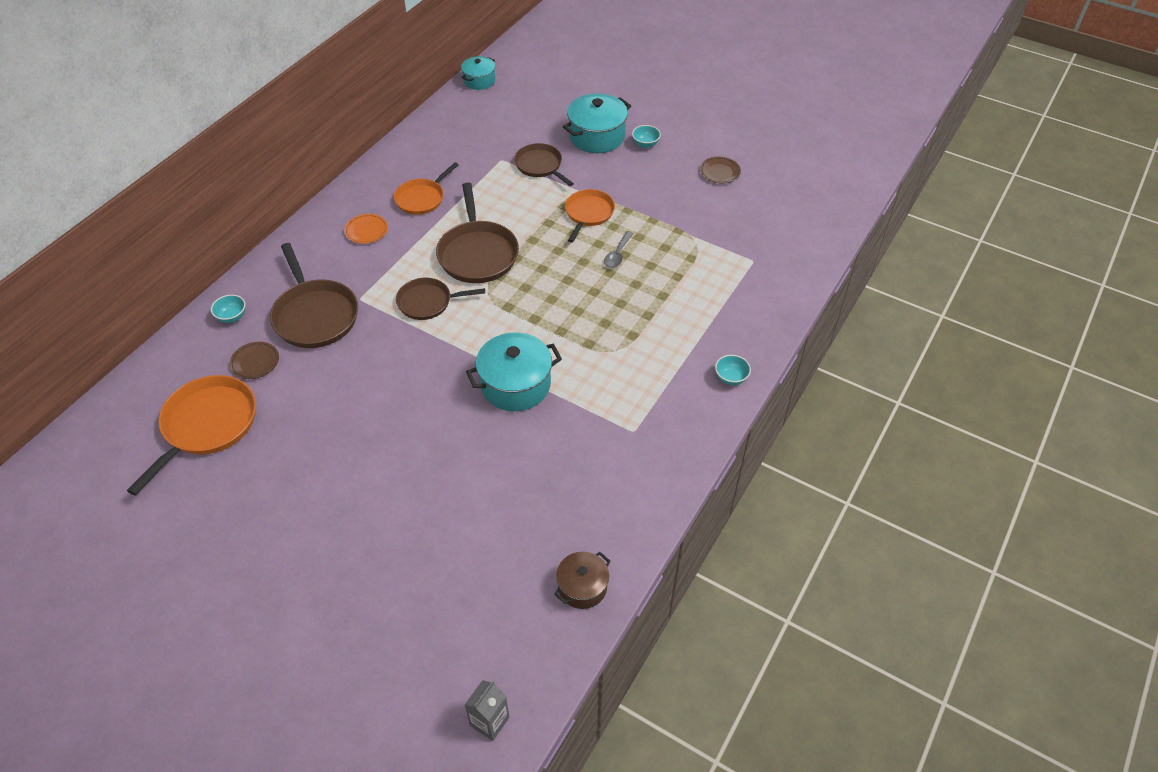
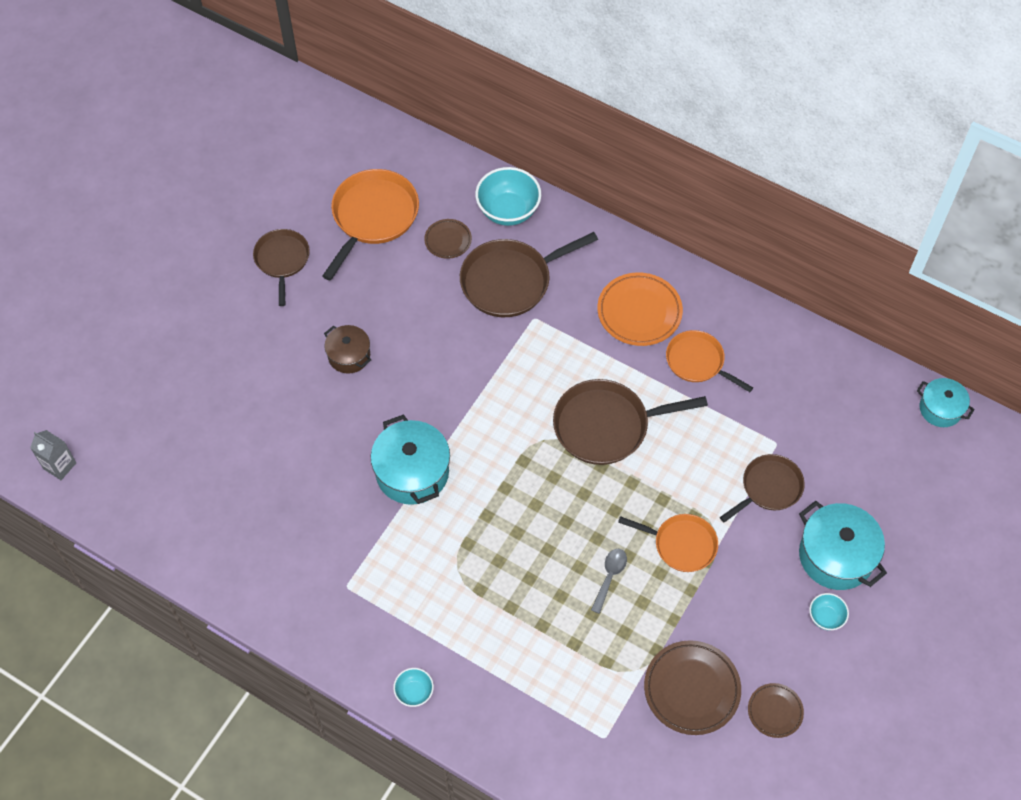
camera: 90 degrees right, 10 degrees up
(207, 425) = (373, 216): orange pan -> orange pan turned 90 degrees counterclockwise
(232, 317) = (508, 211): turquoise bowl -> turquoise bowl, size x1.93
(366, 231) = (639, 312): orange plate -> orange plate, size x1.75
(427, 302) = (529, 382): brown pan -> brown pan (282, 260)
(582, 587) = (172, 536): brown pot -> brown pot (349, 355)
(617, 255) = (609, 577): grey spoon -> grey spoon turned 90 degrees clockwise
(708, 213) = (691, 689): none -> brown plate

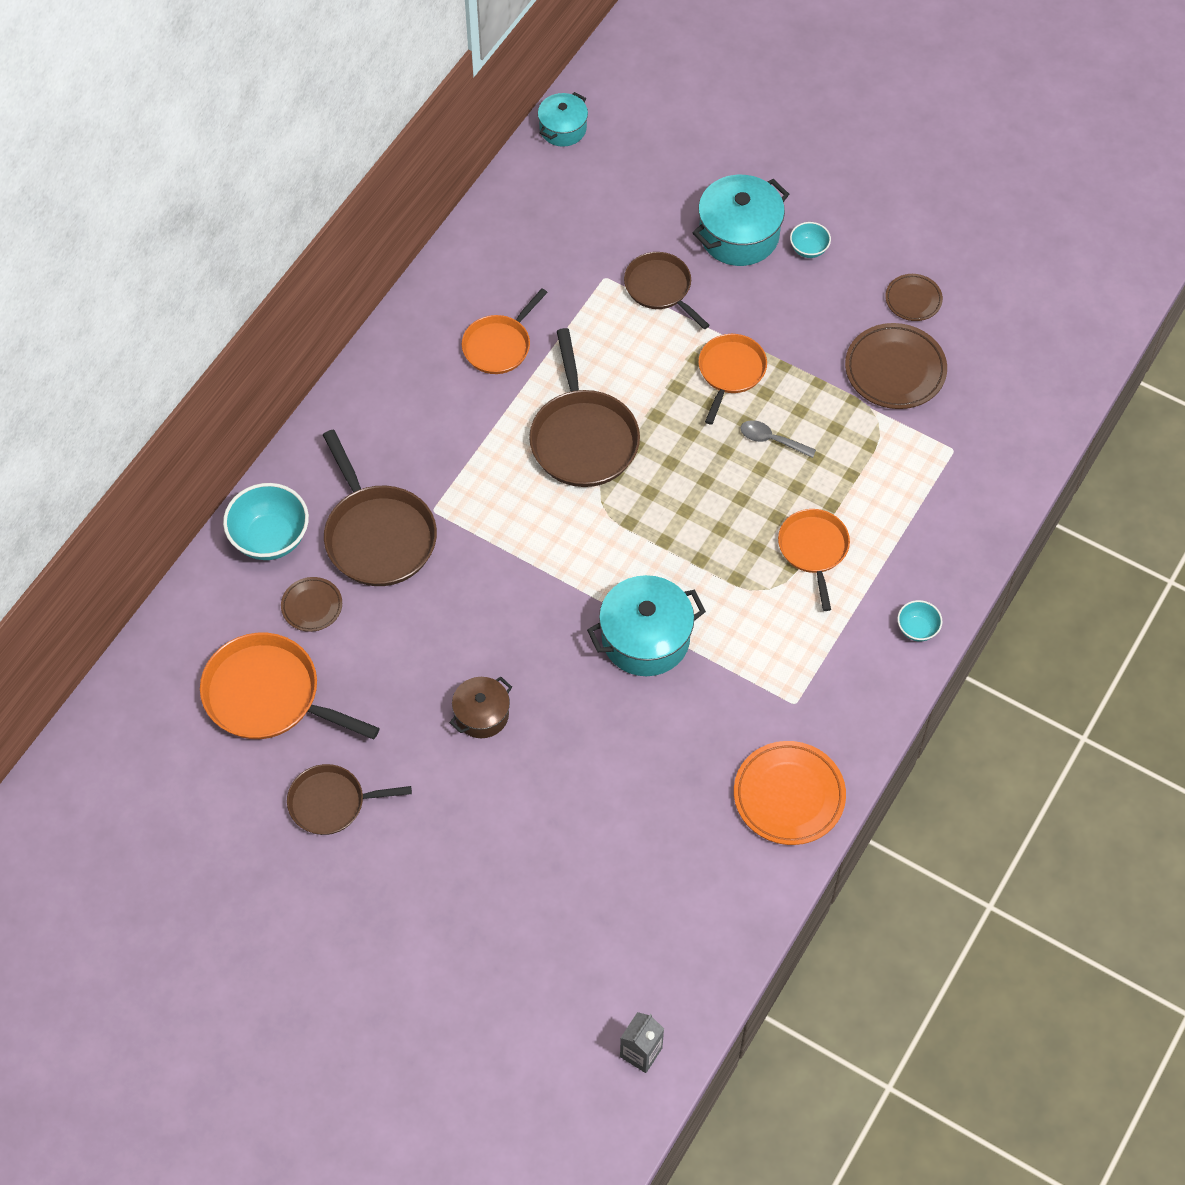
camera: 90 degrees left, 0 degrees up
(496, 608) = (813, 549): none -> orange pan
(639, 312) = (429, 401): orange plate -> orange plate (789, 796)

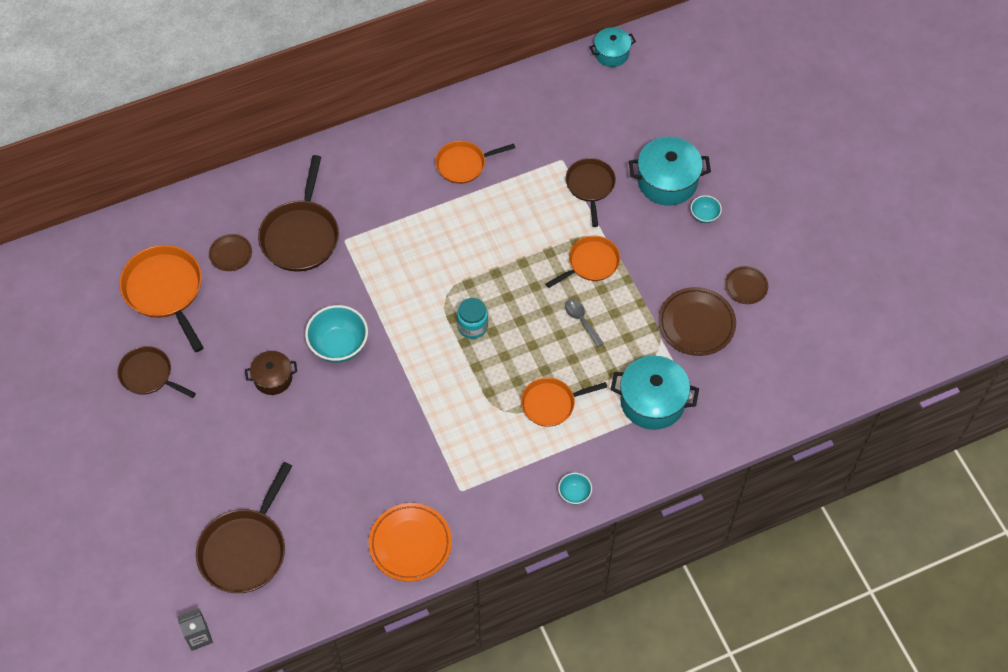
camera: 35 degrees right, 0 degrees up
(270, 538) = (240, 200): turquoise bowl -> turquoise bowl (339, 345)
(583, 439) = (467, 250): brown pan -> brown pan (245, 550)
(645, 638) = (404, 394): turquoise pot -> turquoise pot (652, 401)
(659, 518) = (472, 326): none -> turquoise jar
(813, 549) = (551, 404): orange pan -> orange pan turned 135 degrees counterclockwise

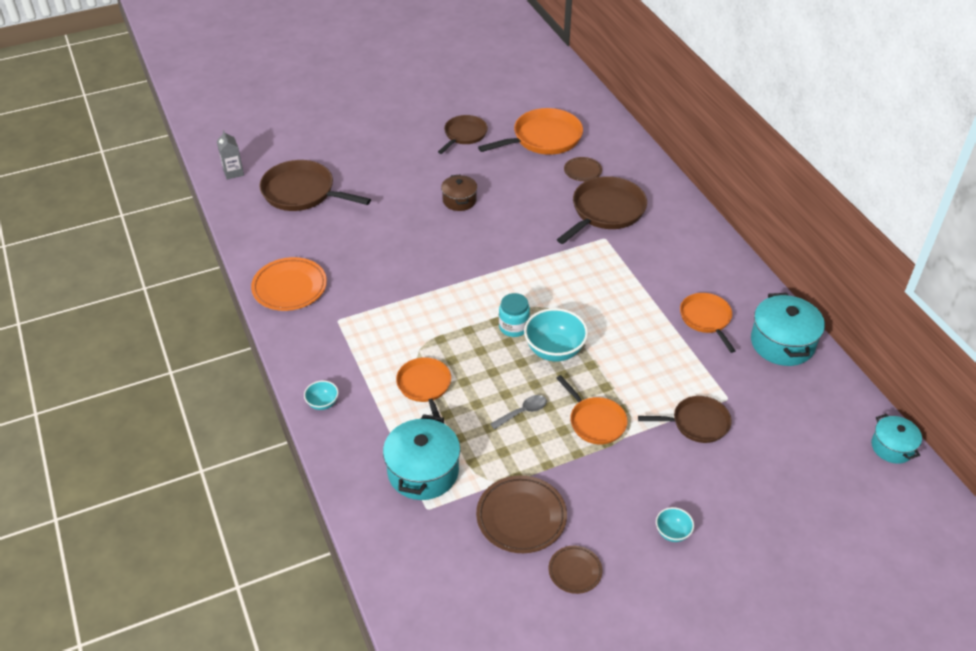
camera: 90 degrees right, 15 degrees down
(301, 236) = (606, 211): brown pan -> brown pan turned 120 degrees clockwise
(339, 345) = (491, 238): turquoise bowl -> turquoise bowl (554, 350)
(667, 181) = (716, 496): turquoise pot -> turquoise pot (782, 343)

